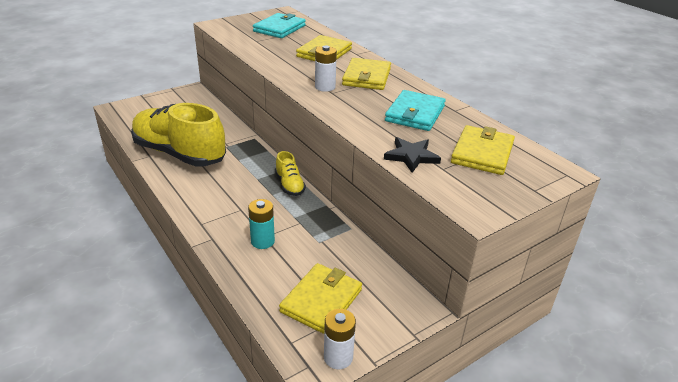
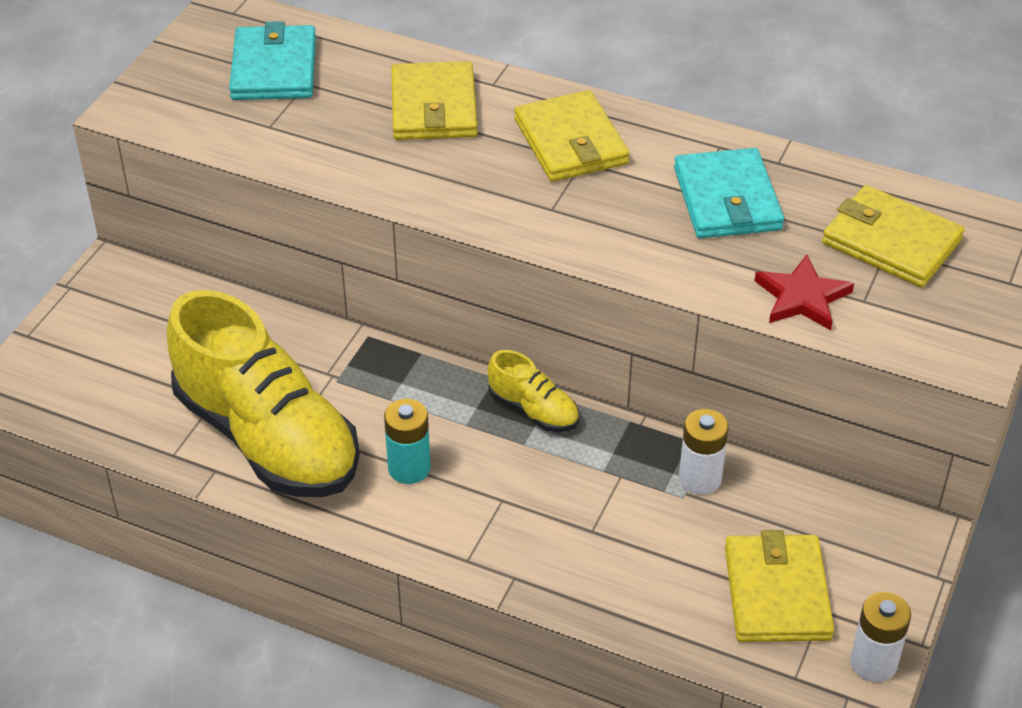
camera: 30 degrees left, 10 degrees up
(179, 153) = (267, 438): yellow shoe -> yellow shoe turned 135 degrees counterclockwise
(262, 241) = (598, 540): turquoise battery -> turquoise battery (409, 468)
(325, 87) = (527, 200): white battery -> white battery (700, 478)
(411, 156) = (802, 297): black star -> red star
(482, 153) = (891, 241): yellow wallet -> yellow wallet turned 45 degrees counterclockwise

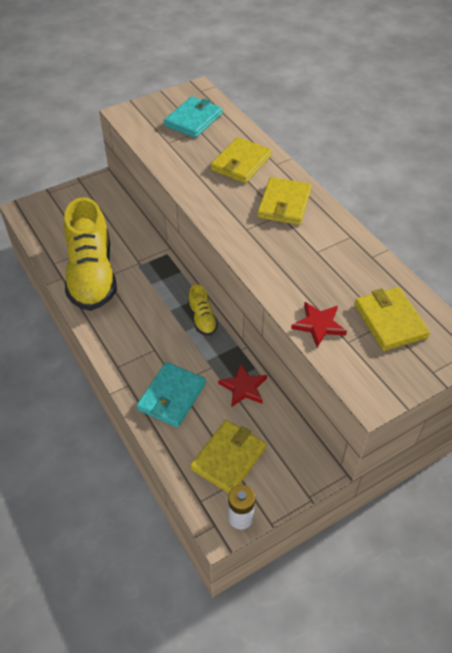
camera: 35 degrees right, 5 degrees up
(409, 468) = (131, 316): turquoise battery -> none
(700, 478) = (243, 387): white battery -> red star
(727, 199) = (329, 262): turquoise wallet -> turquoise wallet (172, 396)

